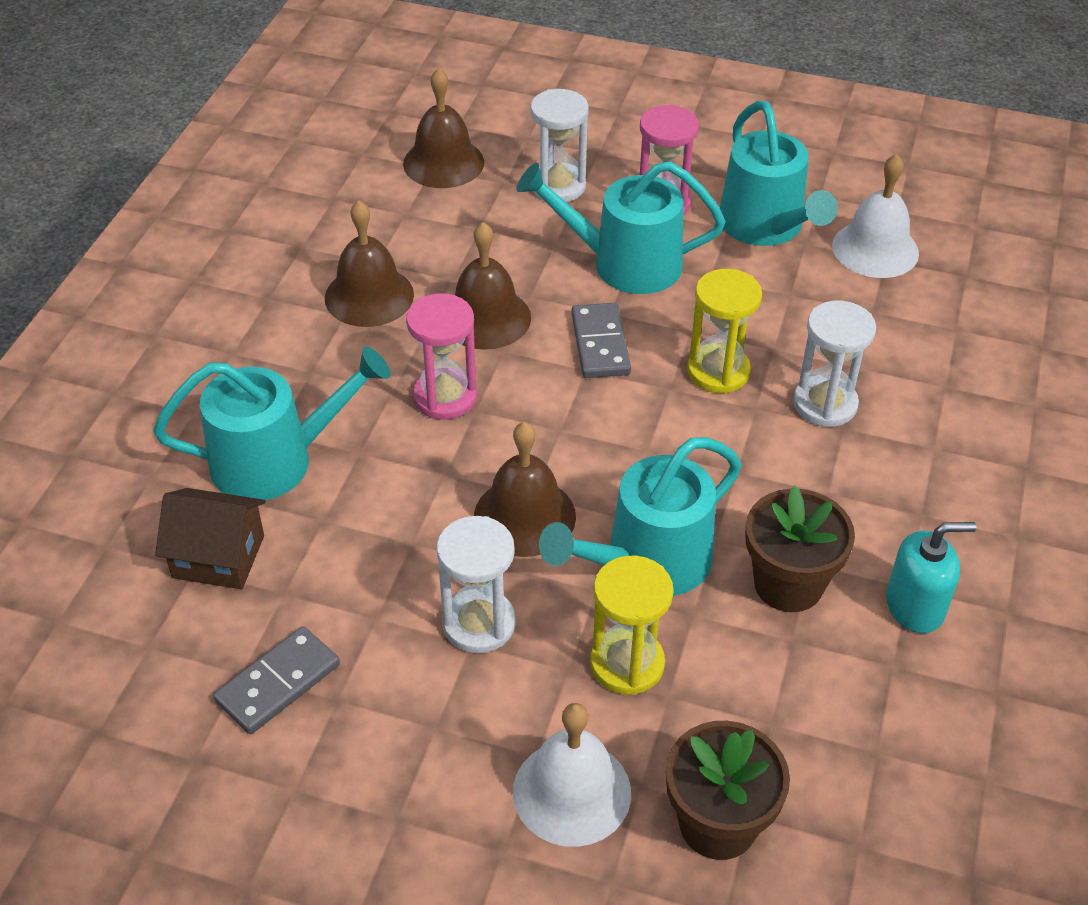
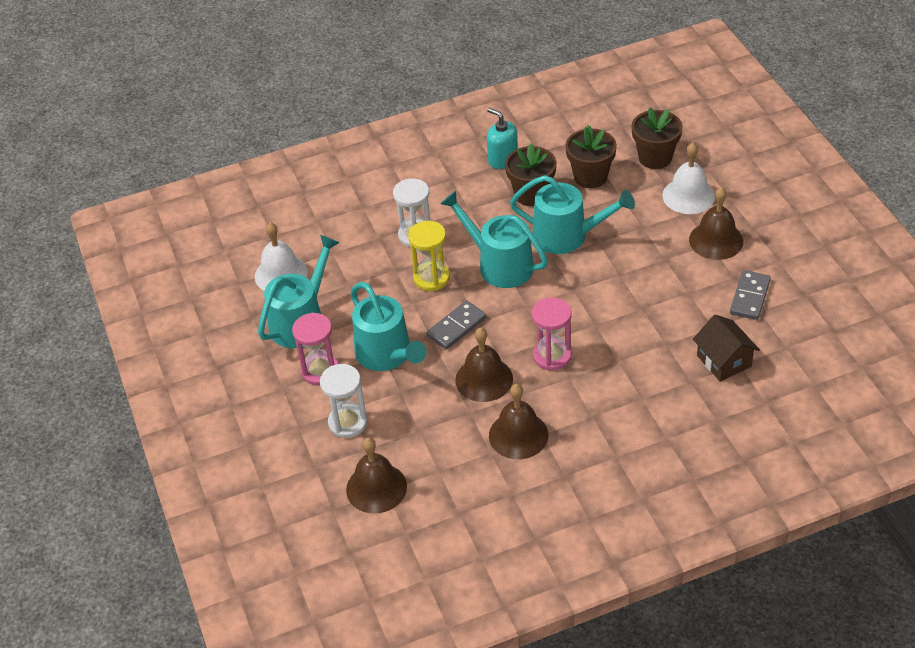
camera: 125 degrees left, 0 degrees up
(275, 460) = (657, 384): turquoise watering can -> turquoise watering can (499, 265)
(278, 683) = (749, 297): grey domino -> grey domino turned 75 degrees counterclockwise
(479, 623) = (654, 262): white hourglass -> none
(524, 516) = (587, 284): brown bell -> brown bell (716, 240)
(627, 664) = (621, 214): yellow hourglass -> none
(758, 690) = (590, 177): none -> brown flower pot

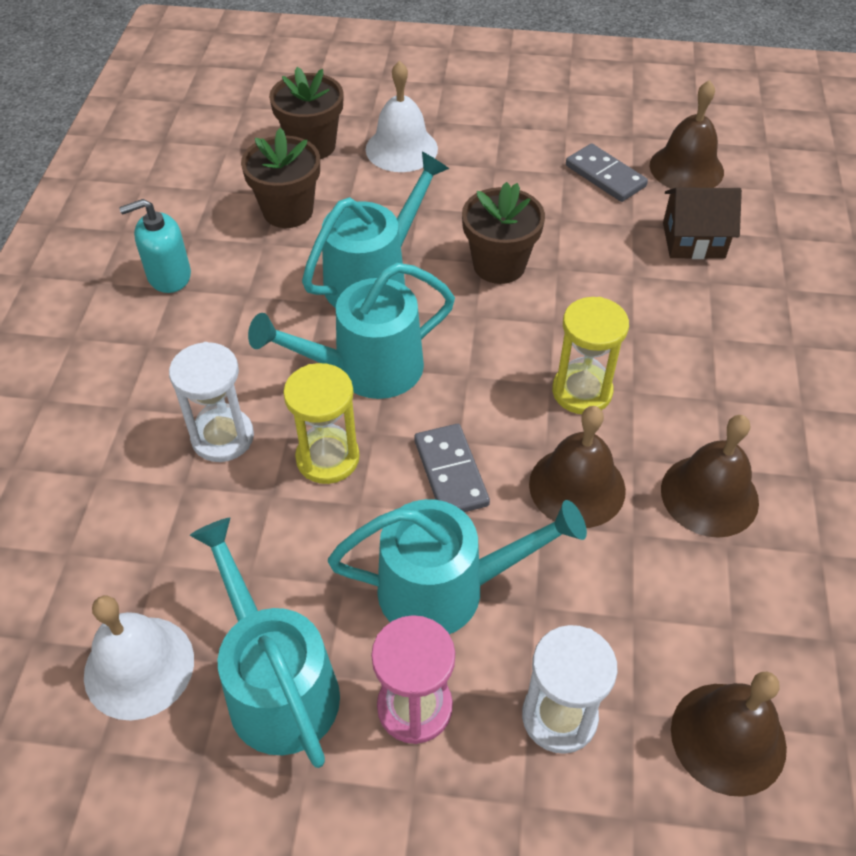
camera: 65 degrees left, 5 degrees up
(531, 194) = (264, 278): brown flower pot -> brown flower pot (499, 265)
(552, 356) = (582, 391): pink hourglass -> yellow hourglass
(716, 240) = (493, 160): brown bell -> brown bell (686, 168)

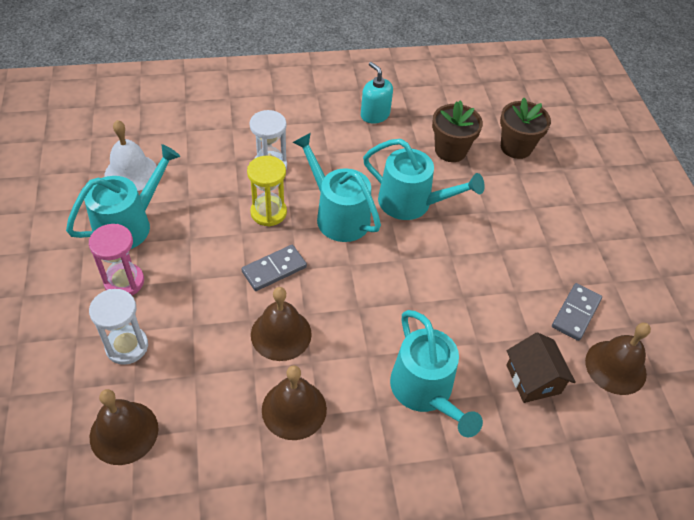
camera: 70 degrees right, 0 degrees up
(401, 149) = (538, 192): white bell -> none
(445, 589) = (196, 281): turquoise watering can -> turquoise watering can (425, 391)
(499, 265) = (452, 264): brown flower pot -> none
(582, 391) = (358, 326): yellow hourglass -> none

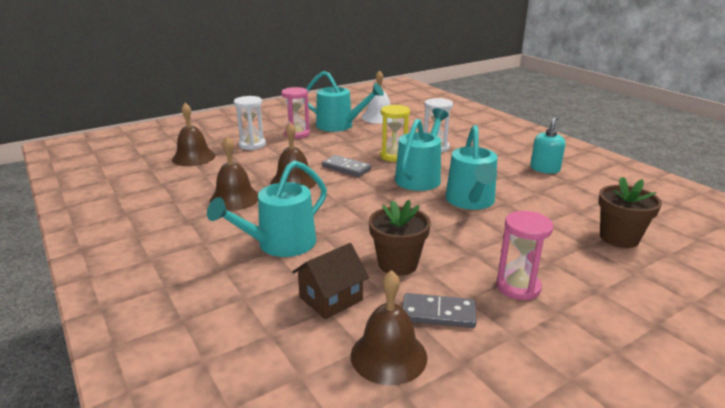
camera: 70 degrees right, 25 degrees down
(450, 150) = (558, 206): brown flower pot -> brown flower pot (398, 264)
(558, 246) = (518, 287): none -> pink hourglass

